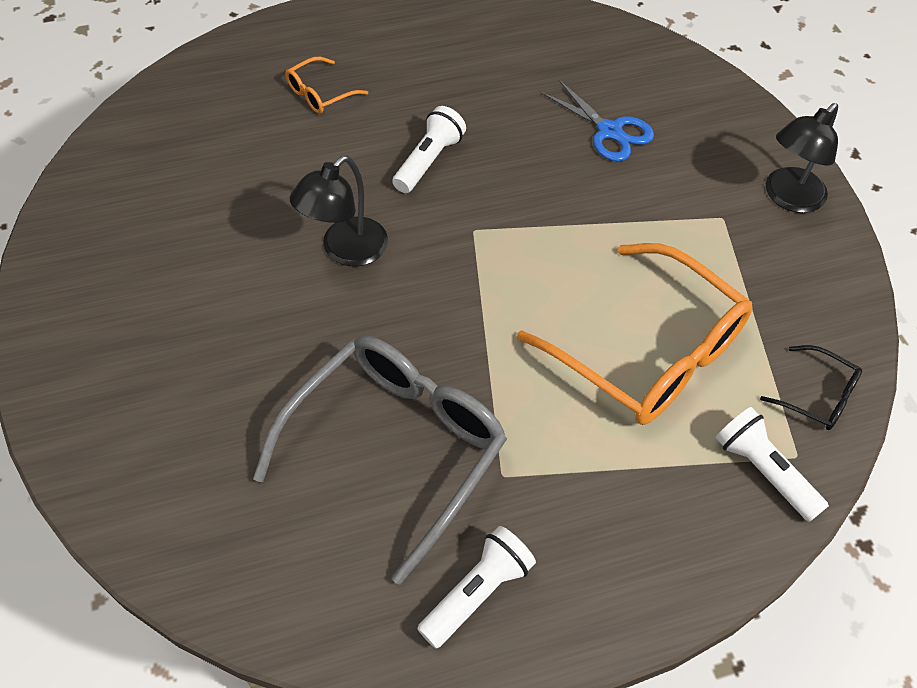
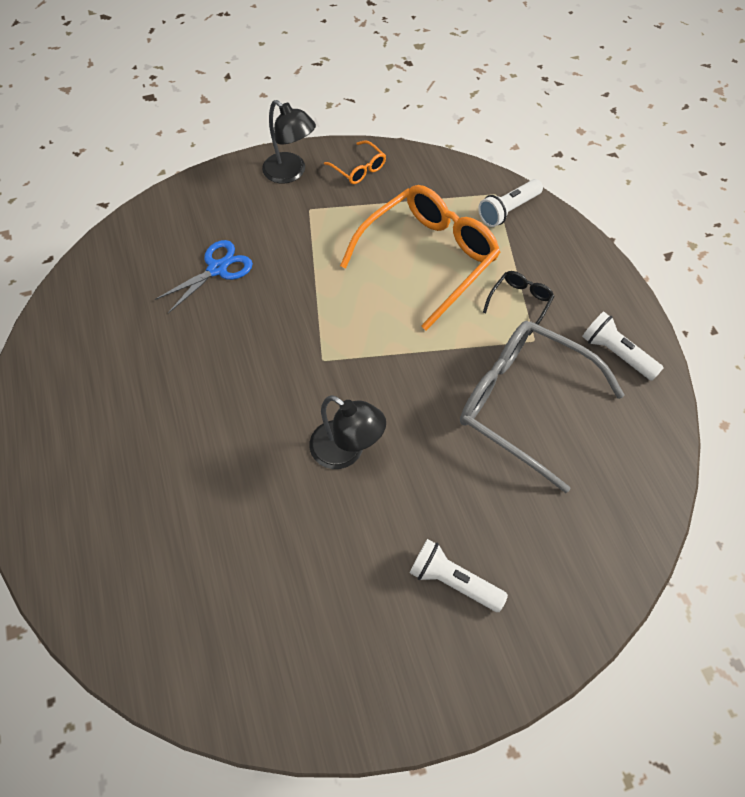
camera: 90 degrees left, 5 degrees up
(320, 94) = (149, 491): orange glasses -> orange glasses (359, 169)
(429, 161) = (244, 394): white flashlight -> white flashlight (453, 580)
(817, 396) = (452, 180): black glasses -> black glasses (520, 302)

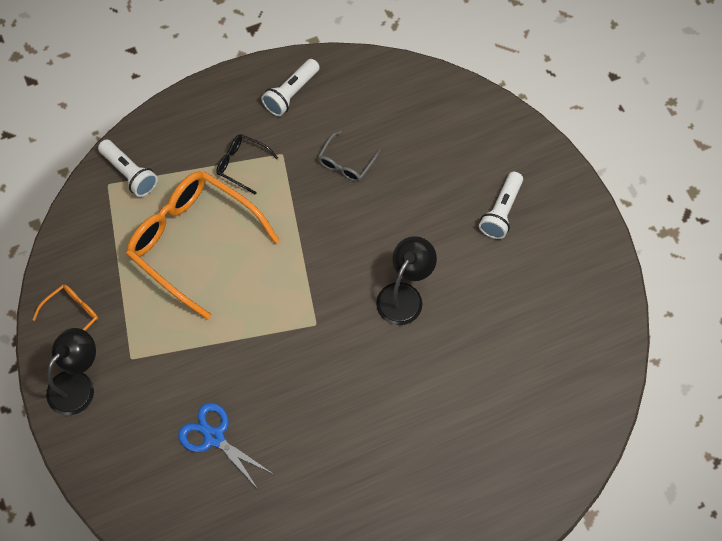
camera: 95 degrees left, 5 degrees up
(524, 403) = (346, 163): grey glasses -> grey glasses, size x0.44

